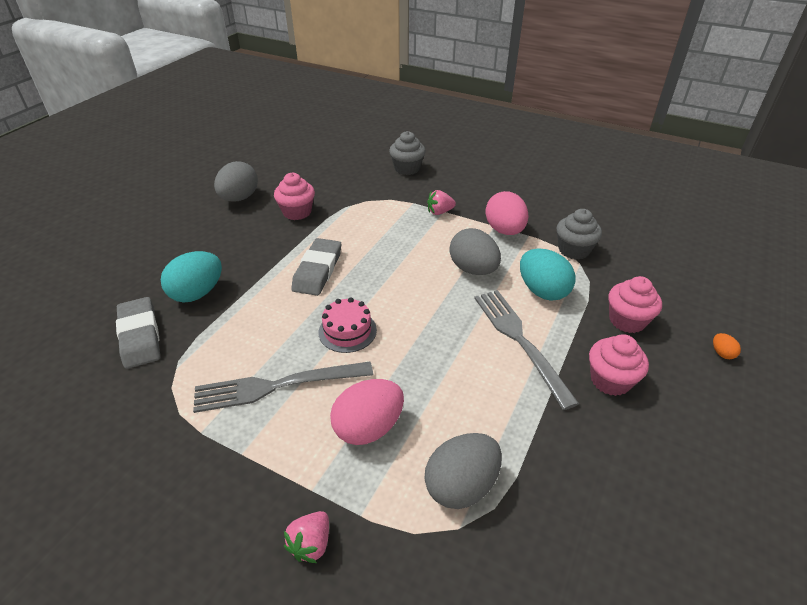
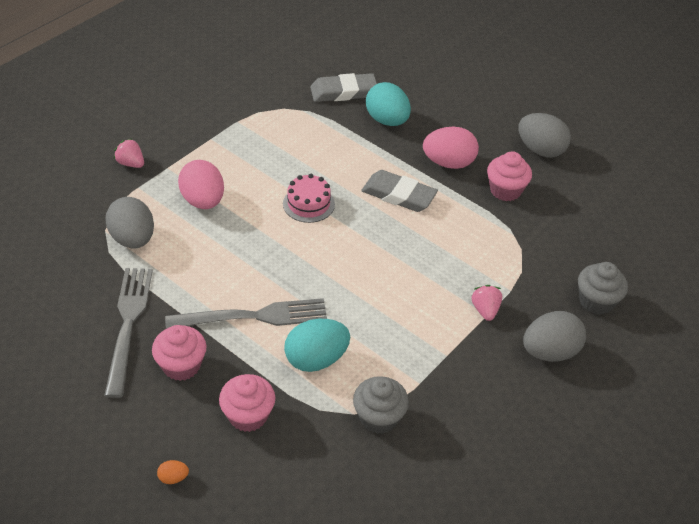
camera: 100 degrees right, 5 degrees up
(276, 386) = (263, 158): grey fork -> grey fork (128, 324)
(473, 269) = (368, 311): grey egg -> grey egg (549, 352)
(504, 230) = (434, 362): pink egg -> pink egg (448, 163)

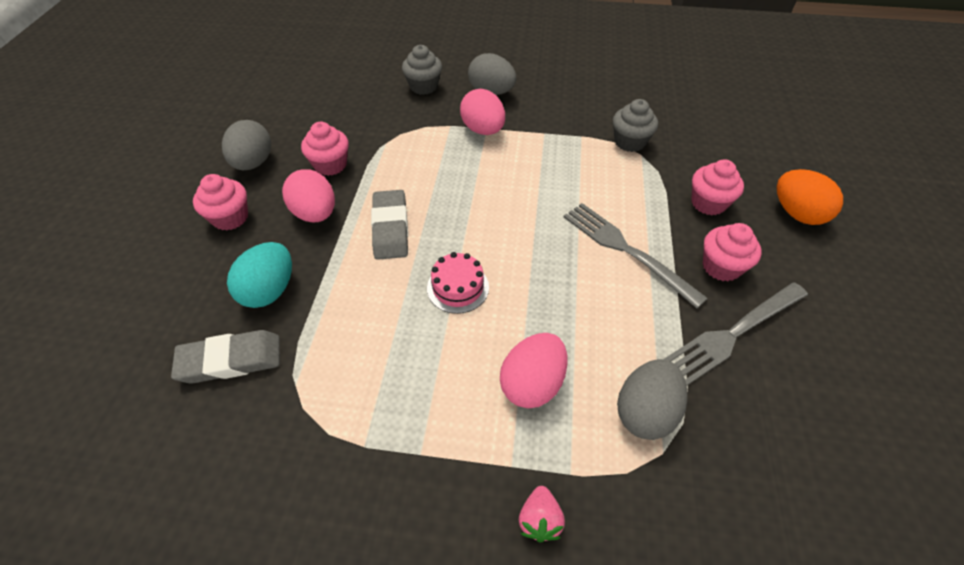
camera: 120 degrees left, 5 degrees up
(173, 478) = (797, 213): orange egg -> orange egg, size x2.37
(316, 359) = (622, 193): turquoise egg -> none
(343, 92) = (230, 360): grey eraser -> grey eraser turned 60 degrees counterclockwise
(478, 122) = (230, 218): none -> pink cupcake
(485, 310) = (483, 130): pink strawberry -> pink egg

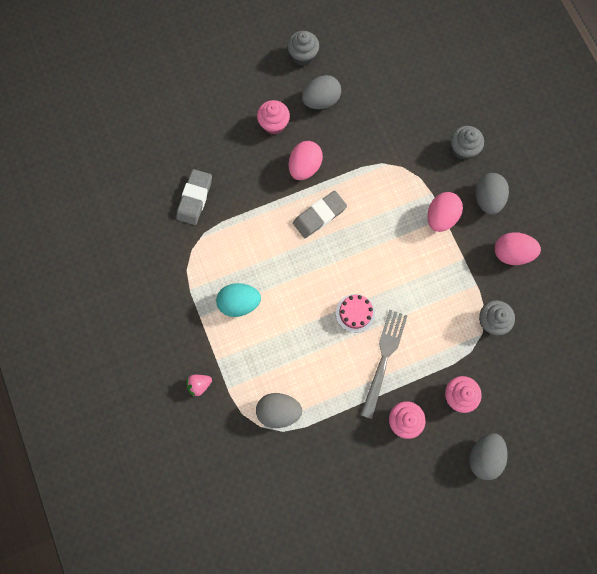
camera: 60 degrees right, 25 degrees up
(184, 154) = (303, 56): none -> grey cupcake
(230, 360) = (195, 198): grey eraser -> grey eraser turned 60 degrees clockwise
(269, 290) = (241, 184): turquoise egg -> turquoise egg (239, 303)
(330, 165) = (347, 145): pink cupcake -> none
(458, 287) = (300, 278): pink cake -> pink cake (355, 313)
(532, 383) = (263, 348): pink egg -> pink egg (511, 253)
(733, 334) = (354, 441): grey fork -> none
(797, 213) = (483, 455): orange egg -> grey egg

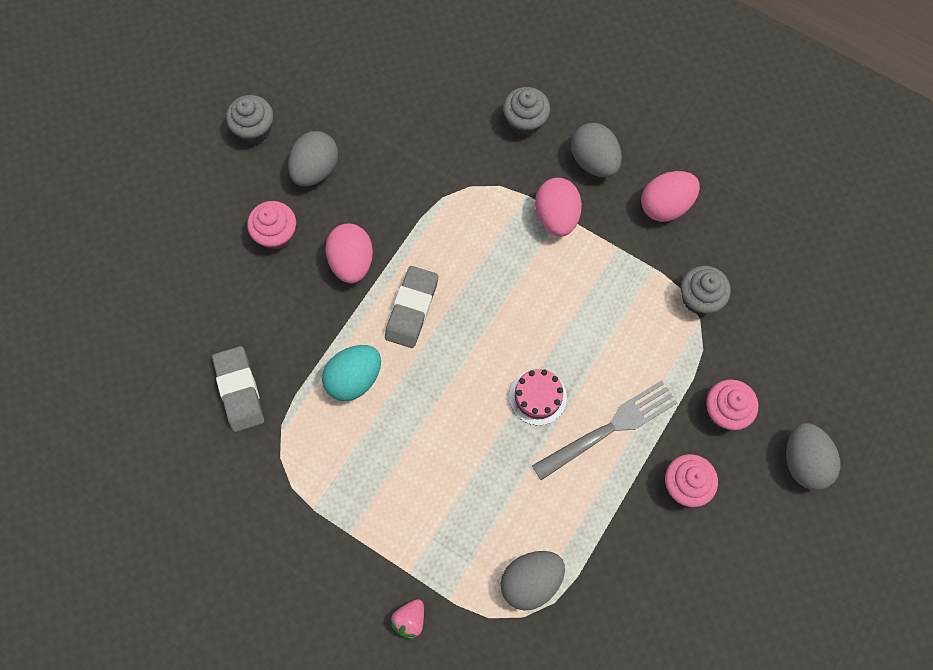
camera: 35 degrees left, 5 degrees down
(239, 303) = (388, 481): turquoise egg -> turquoise egg (354, 378)
(383, 358) = (610, 428): grey fork -> grey fork turned 75 degrees clockwise

